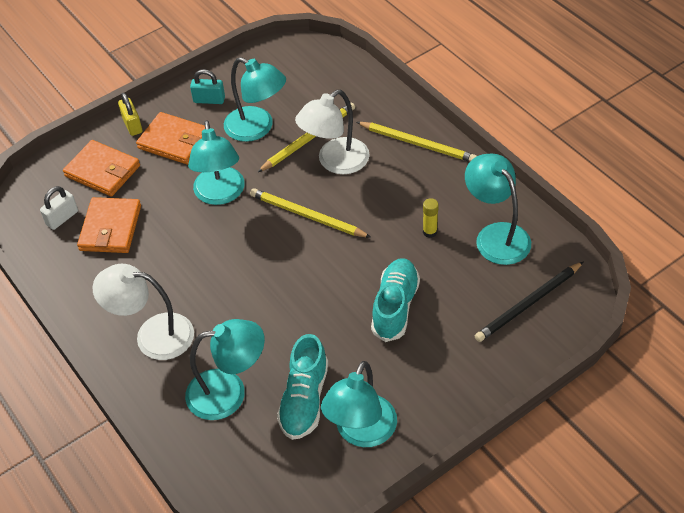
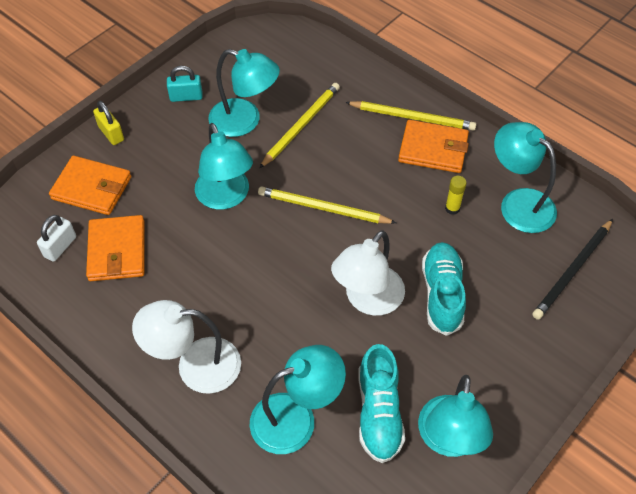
camera: 15 degrees left, 5 degrees up
(174, 141) = (161, 145): orange wallet -> orange wallet (433, 149)
(335, 162) = (335, 147): white lamp -> white lamp (367, 300)

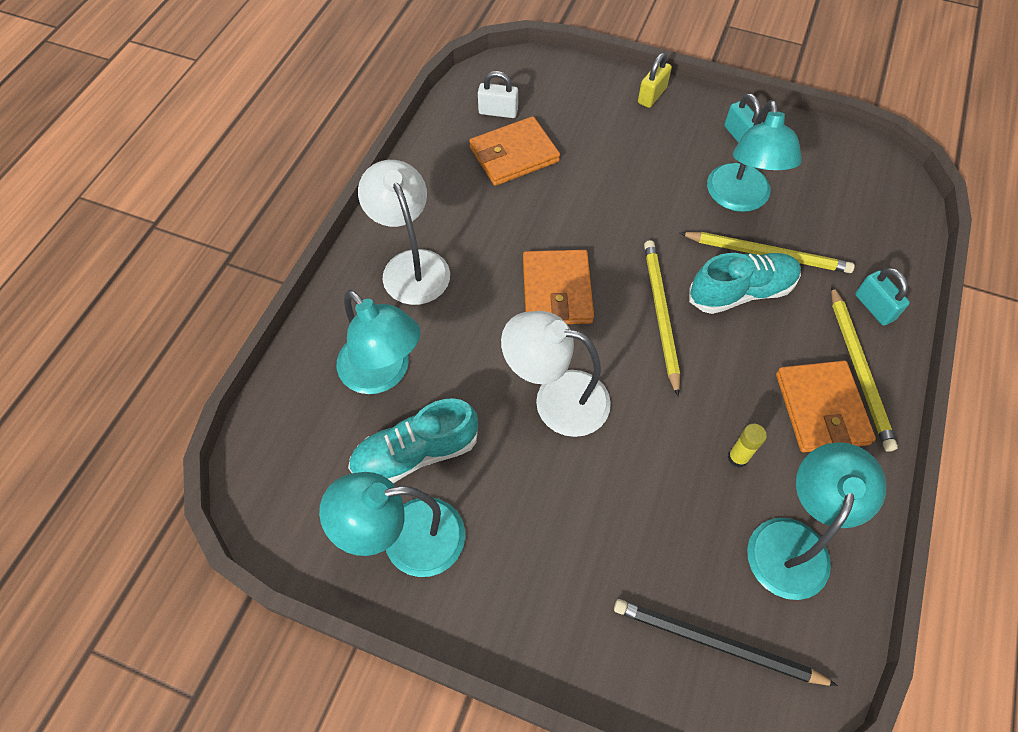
camera: 70 degrees right, 5 degrees up
(92, 188) = (577, 107): orange wallet -> orange wallet (557, 290)
(226, 197) = (625, 219): turquoise lamp -> none
(370, 89) = (874, 307): none -> turquoise padlock
(442, 294) = (601, 479): turquoise shoe -> turquoise shoe (741, 292)

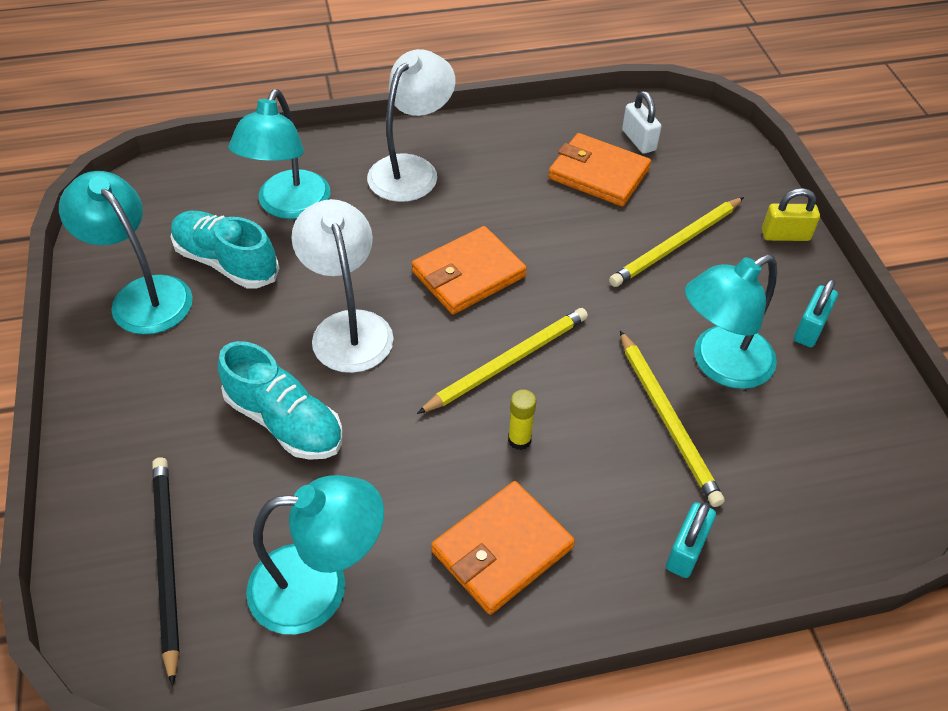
camera: 55 degrees right, 10 degrees down
(737, 457) = (385, 497): yellow glue stick -> yellow glue stick (519, 440)
(741, 292) = (595, 416): turquoise shoe -> turquoise shoe (285, 422)
(859, 370) = (584, 568): yellow pencil -> yellow pencil (676, 245)

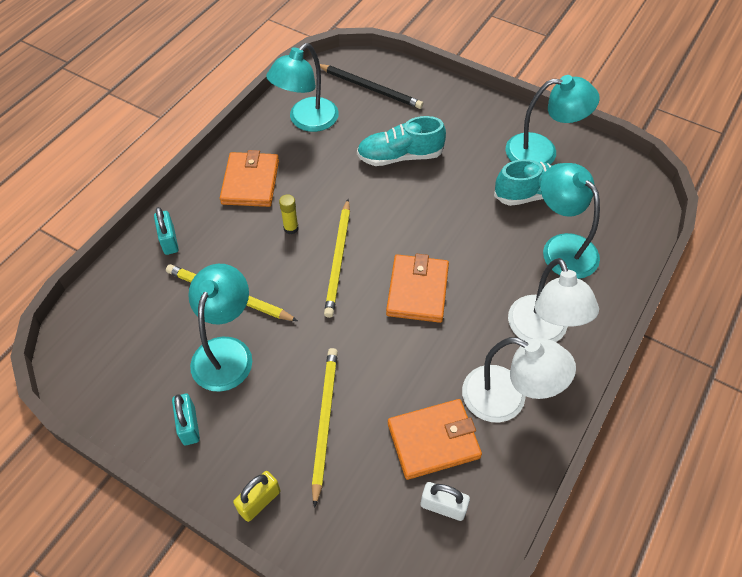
camera: 135 degrees right, 5 degrees up
(348, 327) = (434, 213): white lamp -> white lamp (507, 399)

